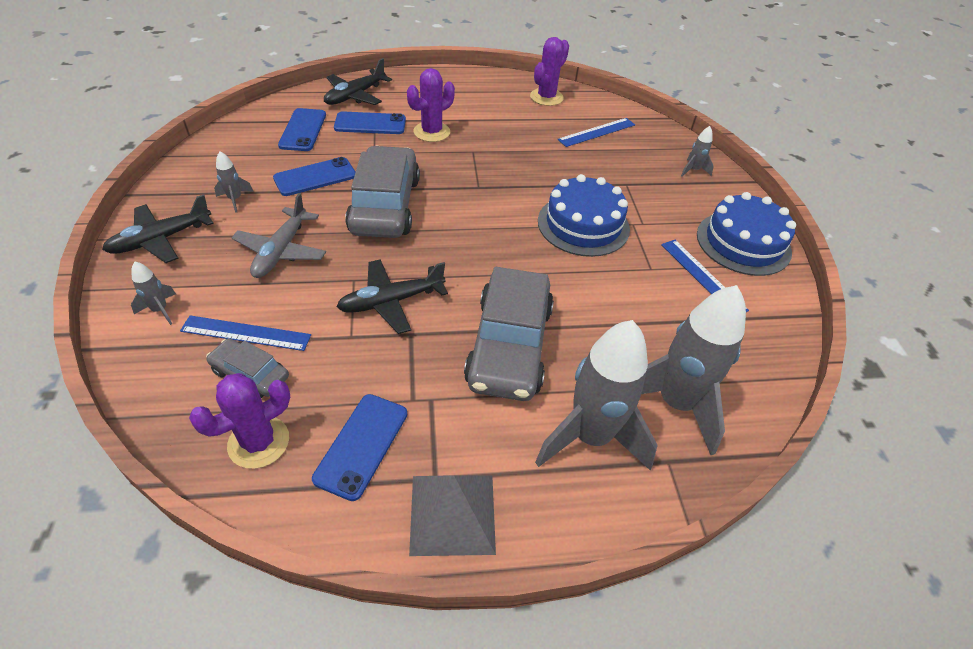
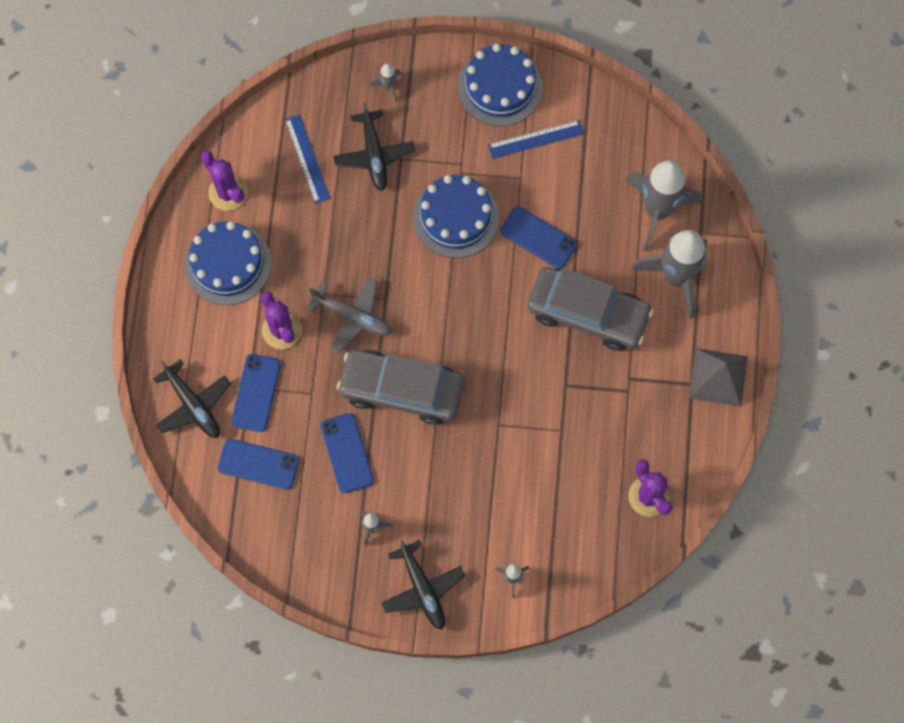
camera: 75 degrees left, 25 degrees up
(246, 333) = (547, 509): blue ruler -> none
(250, 374) = (588, 504): grey car -> none
(281, 251) = (453, 484): grey plane -> grey plane (352, 317)
(362, 445) = (661, 429): blue phone -> blue phone (538, 238)
(391, 301) = (528, 396): black plane -> black plane (374, 155)
(484, 102) = (228, 264): none -> blue cake

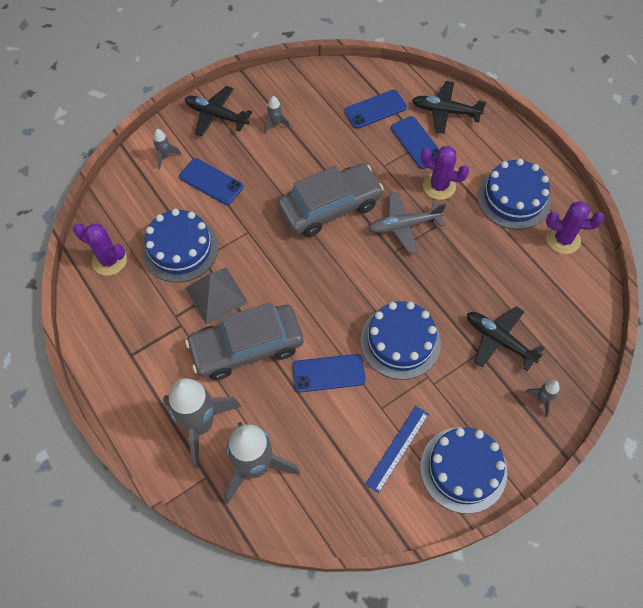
camera: 140 degrees right, 10 degrees down
(307, 159) = (539, 301): blue ruler -> none
(347, 453) = (329, 150): blue phone -> blue phone (211, 182)
(574, 456) = (180, 249): none -> blue cake
(718, 377) = (114, 374): grey pyramid -> grey pyramid (216, 295)

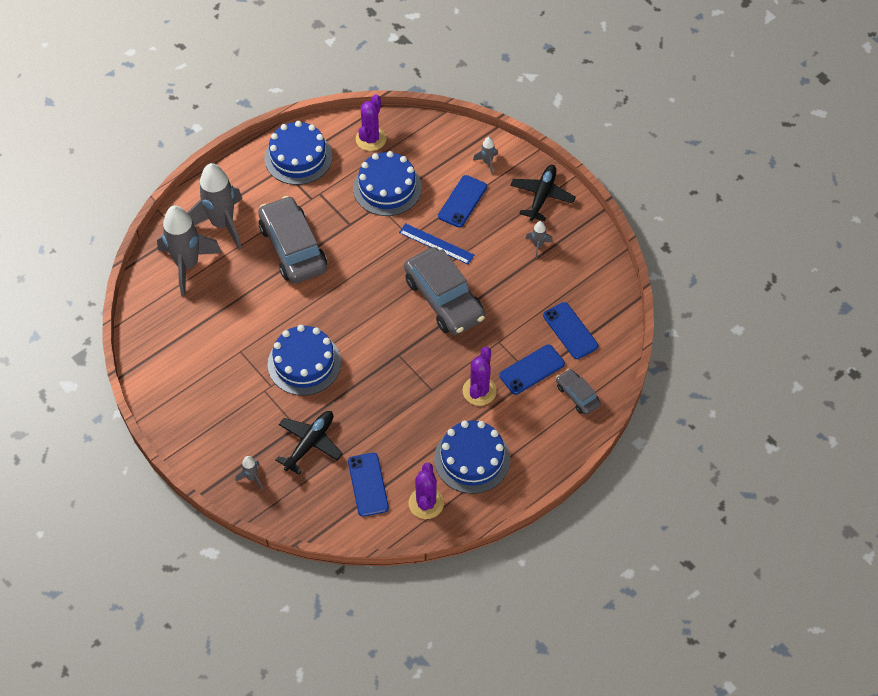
camera: 85 degrees right, 5 degrees down
(216, 295) = (342, 220): grey pyramid -> none
(328, 373) = (271, 310): blue phone -> blue phone (368, 484)
(397, 448) = (204, 365): blue ruler -> blue ruler (436, 244)
(404, 225) = (429, 362): grey plane -> none
(445, 111) = (577, 395): black plane -> grey car
(463, 469) = (186, 414): blue cake -> blue cake (298, 157)

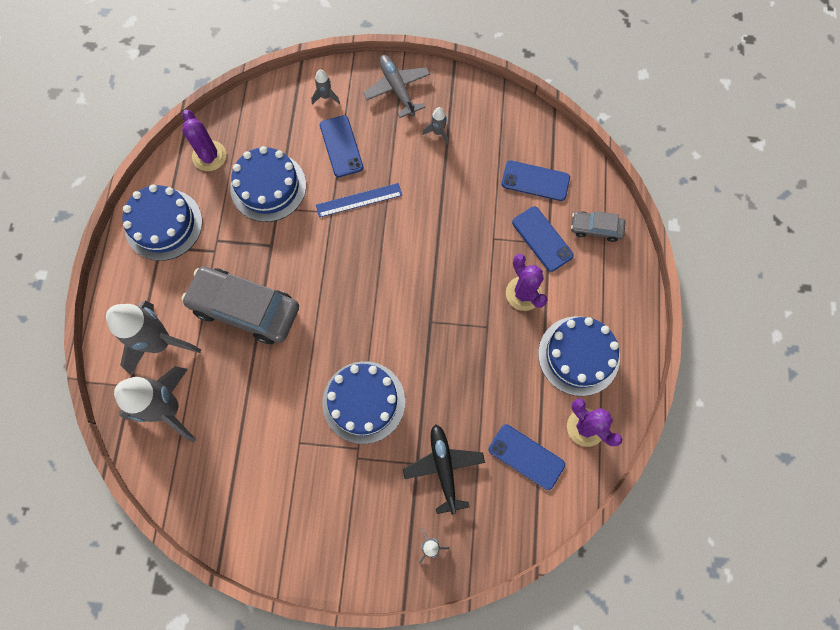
camera: 45 degrees left, 15 degrees up
(444, 299) = (415, 241): grey car -> none
(532, 370) = (542, 239): blue phone -> blue phone turned 45 degrees counterclockwise
(542, 196) = (397, 89): black plane -> grey plane

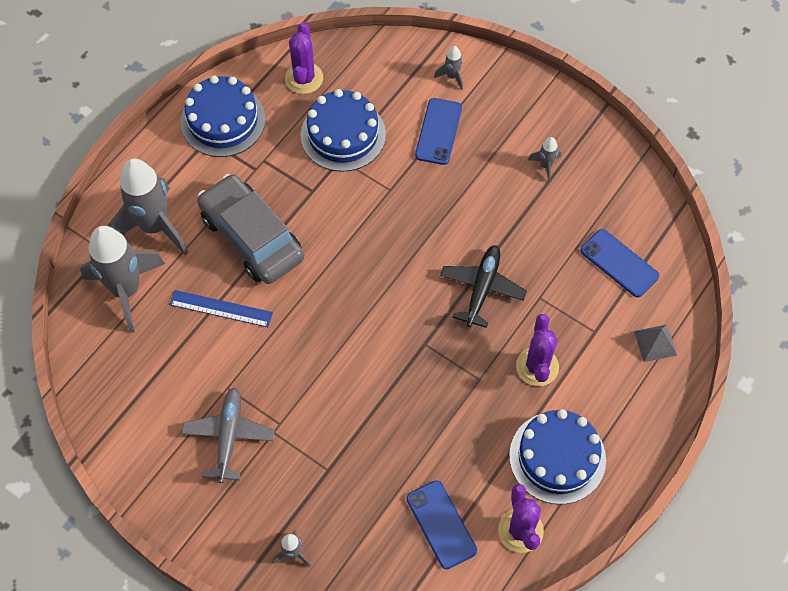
camera: 30 degrees right, 10 degrees down
(359, 200) = (424, 191): blue ruler -> blue ruler (221, 308)
(364, 402) = (312, 383): blue cake -> none
(397, 89) = (530, 103): grey plane -> grey plane (229, 436)
(443, 467) = (352, 488): black plane -> black plane (482, 288)
(542, 239) = (590, 323): blue phone -> none
(596, 228) = (655, 343): grey car -> grey pyramid

